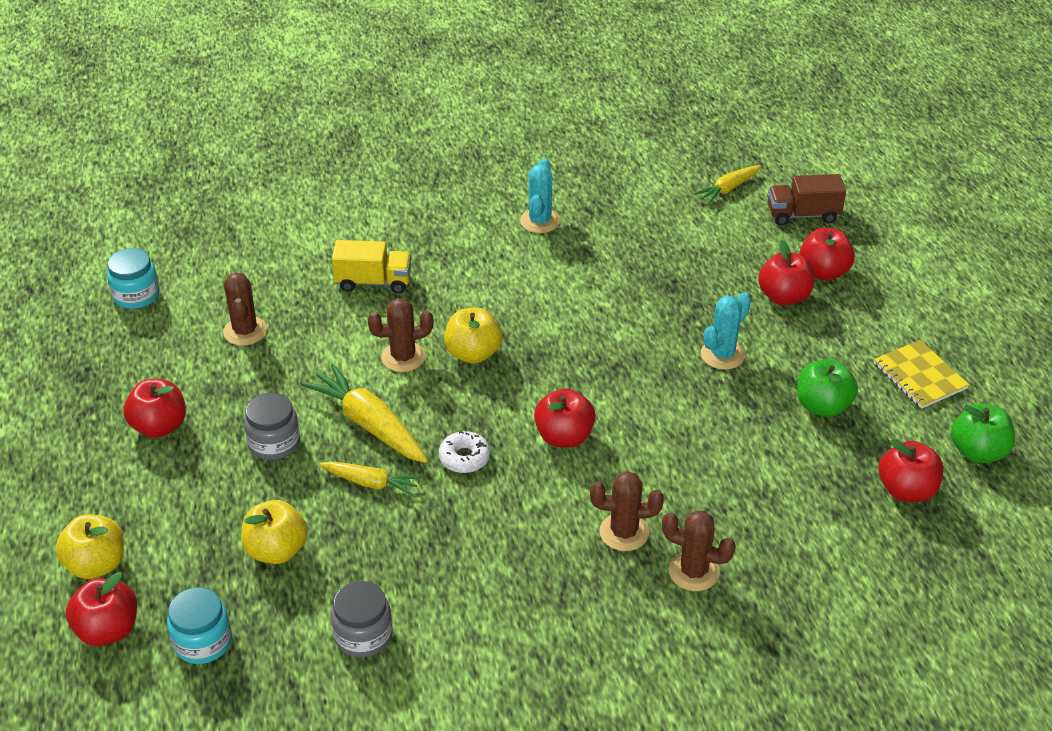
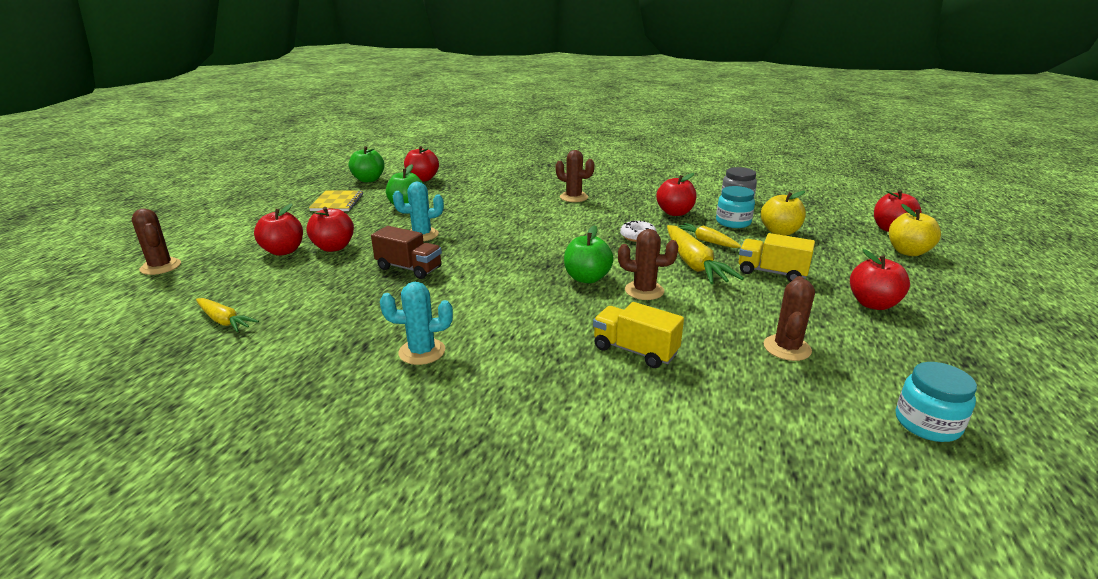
camera: 150 degrees left, 15 degrees down
(203, 642) = (829, 215): turquoise jar -> turquoise jar (733, 222)
(274, 443) = (772, 272): grey jar -> yellow truck
(473, 353) = (587, 278): yellow apple -> green apple
(540, 221) = (422, 352): turquoise cactus -> turquoise cactus turned 45 degrees clockwise
(564, 437) = (567, 229): red apple -> red apple (675, 213)
(693, 571) = (555, 183): brown cactus -> brown cactus (160, 267)
(728, 189) = (224, 321): yellow carrot -> yellow carrot turned 45 degrees clockwise
(803, 215) = (217, 284): brown truck -> brown truck (409, 268)

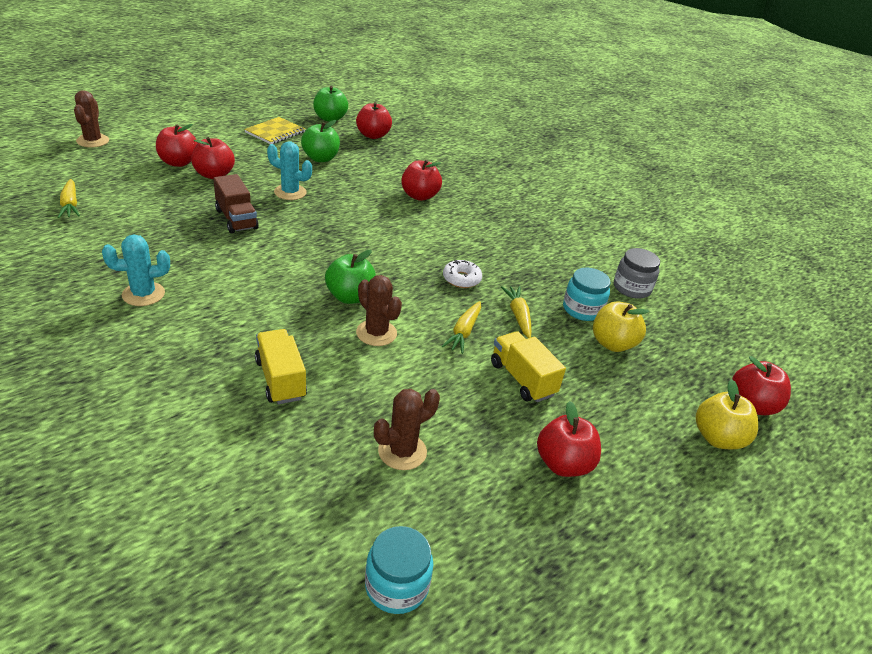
camera: 30 degrees right, 10 degrees up
(422, 352) = (143, 294): turquoise cactus -> turquoise cactus turned 45 degrees counterclockwise
(574, 197) = (472, 211): brown cactus -> none
(675, 213) = (541, 271): red apple -> red apple (419, 196)
(694, 264) = (463, 332): yellow carrot -> yellow carrot, size x0.59

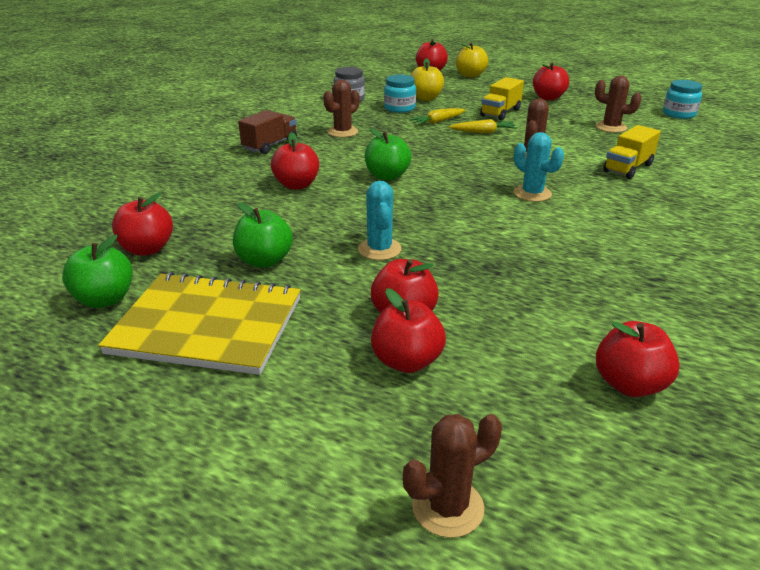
camera: 110 degrees left, 5 degrees down
(70, 205) = (629, 384): yellow carrot -> red apple
(143, 294) = (657, 249): turquoise cactus -> turquoise cactus (532, 193)
(236, 219) = (479, 257): brown truck -> brown truck (270, 145)
(275, 132) = (207, 325): yellow notebook -> yellow notebook, size x1.81
(350, 297) = (508, 172): green apple -> green apple (387, 176)
(461, 279) = (420, 143): white donut -> none
(524, 250) = (342, 132): none -> brown cactus

